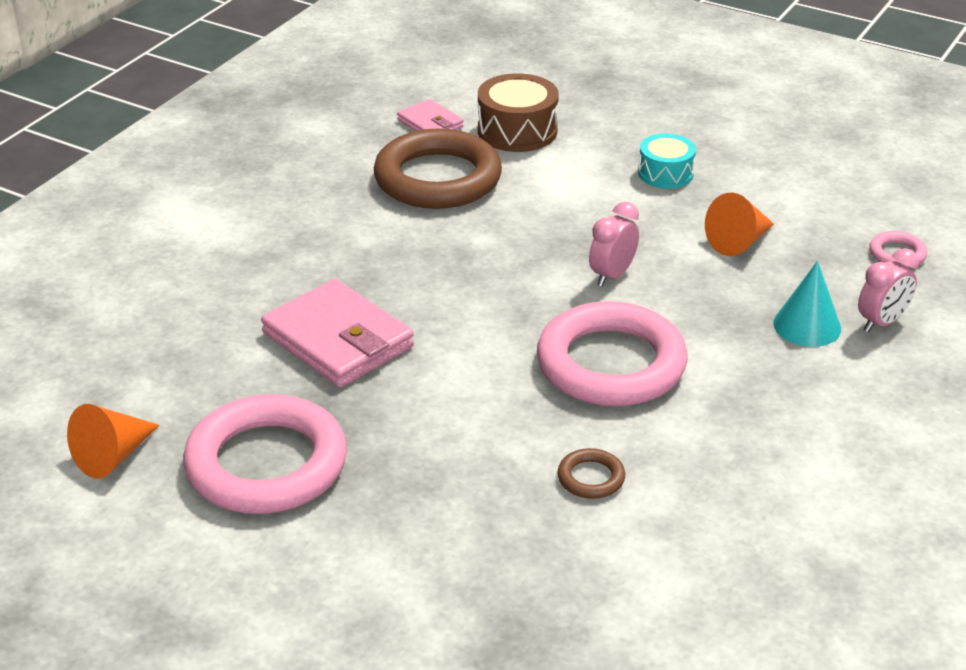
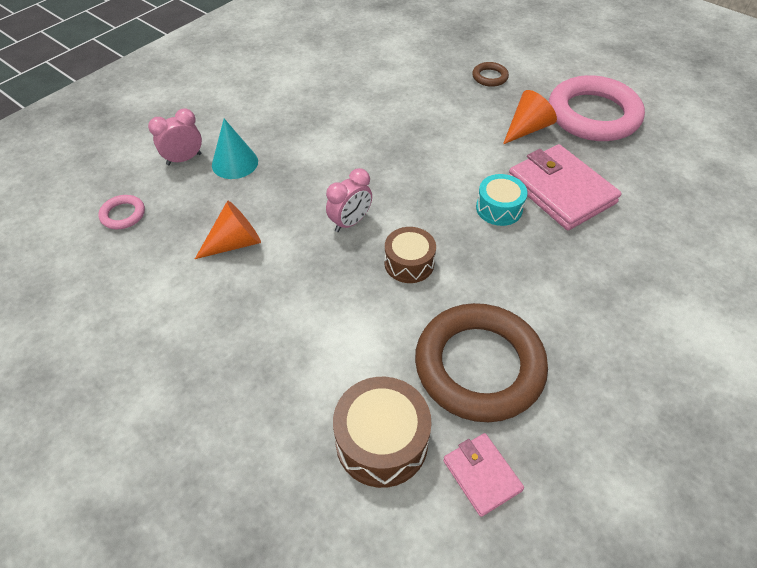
camera: 170 degrees left, 15 degrees up
(113, 456) = (686, 129): orange cone -> orange cone (527, 129)
(527, 245) = (409, 263): none -> brown drum
(591, 478) = (411, 89): brown ring -> brown ring (489, 77)
(611, 364) = (377, 151): pink ring -> none
(665, 173) = (252, 340): turquoise drum -> turquoise drum (499, 208)

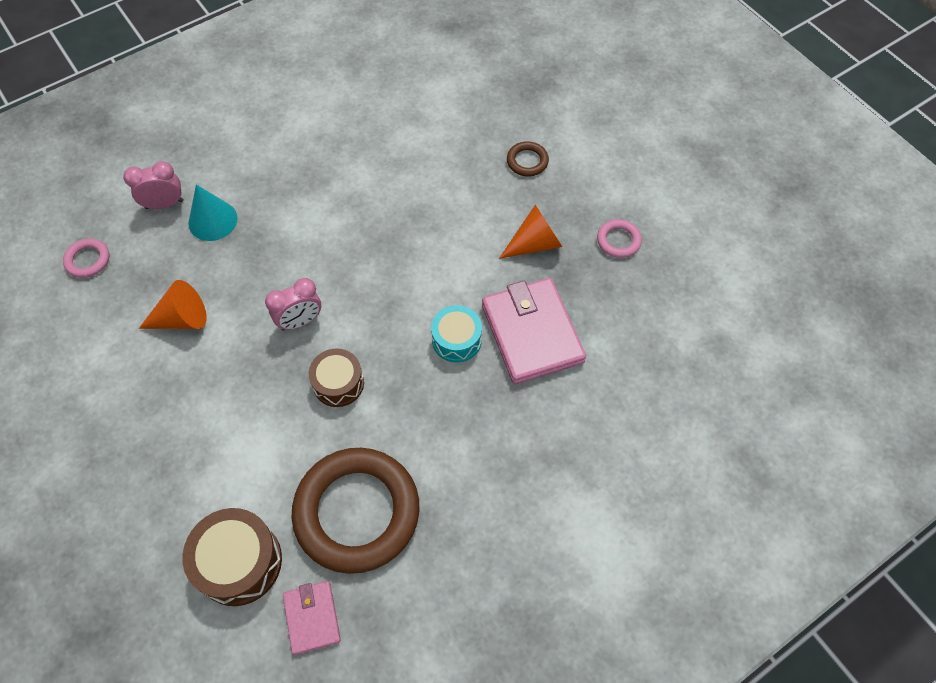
camera: 15 degrees right, 10 degrees up
(593, 115) = (618, 240): pink ring -> pink ring, size x0.41

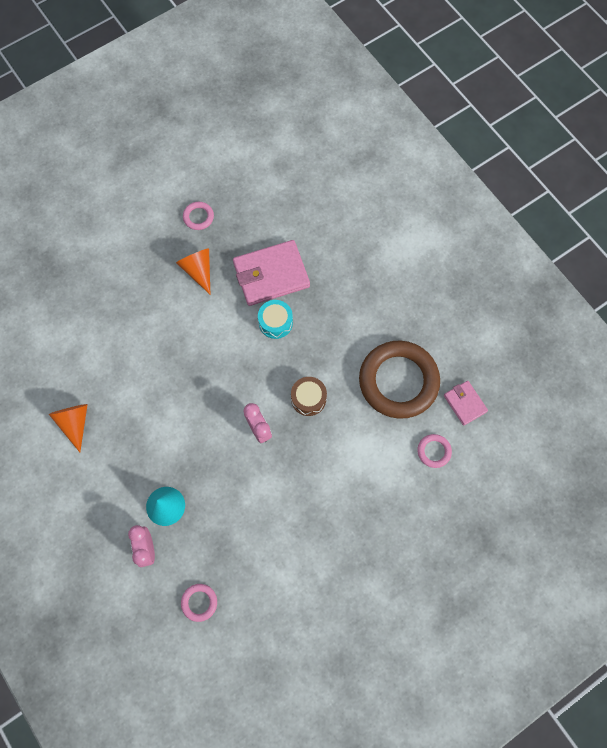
camera: 90 degrees left, 10 degrees up
(181, 319) = (255, 516): orange cone -> orange cone (75, 423)
(239, 562) = (434, 451): brown drum -> pink ring
(312, 618) = (464, 403): pink wallet -> pink wallet turned 75 degrees clockwise
(527, 161) = (123, 273): brown ring -> none

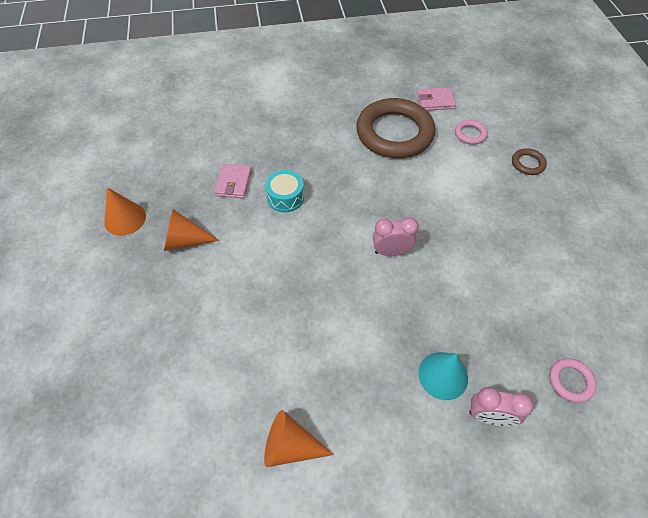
camera: 65 degrees left, 15 degrees down
(198, 217) = (125, 219): pink ring -> orange cone
(271, 275) = (233, 183): pink wallet -> pink wallet, size x0.53
(308, 399) = (379, 200): brown drum -> none
(420, 517) = (527, 164): none -> brown ring

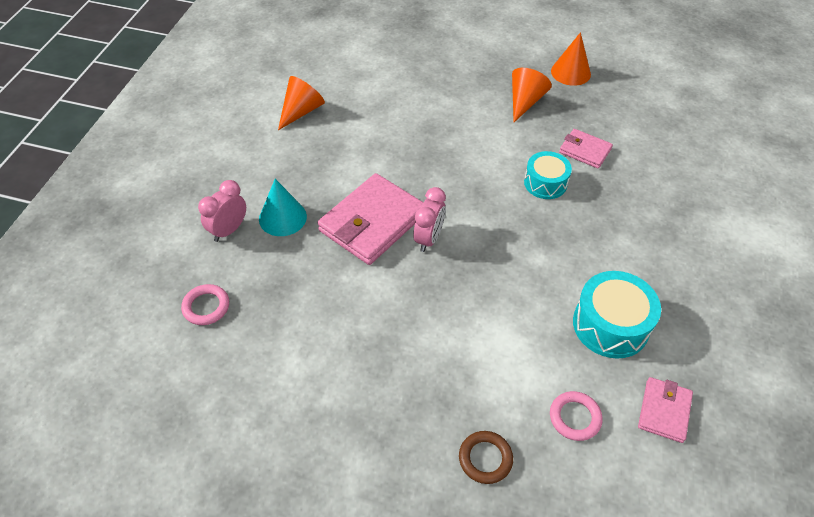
camera: 115 degrees right, 5 degrees down
(394, 133) = (610, 325): brown ring -> turquoise drum
(400, 298) = (372, 222): none -> pink wallet

